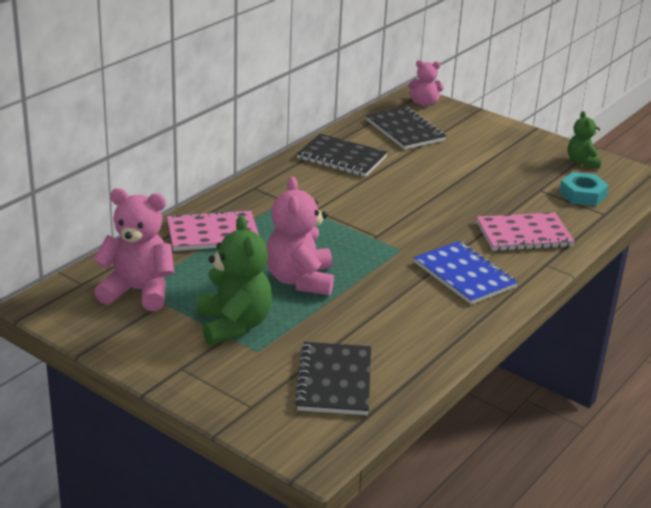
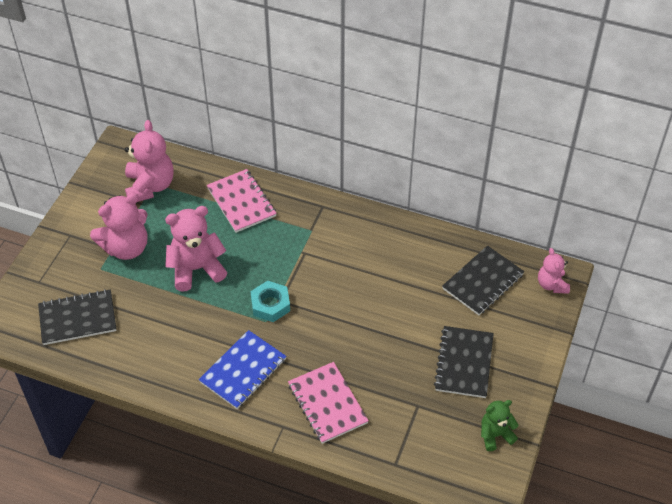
camera: 75 degrees right, 20 degrees up
(233, 325) = (126, 247): green teddy bear -> pink teddy bear
(342, 158) = (403, 249): black notebook -> black notebook (464, 363)
(582, 194) = (425, 442): turquoise nut -> turquoise nut (270, 305)

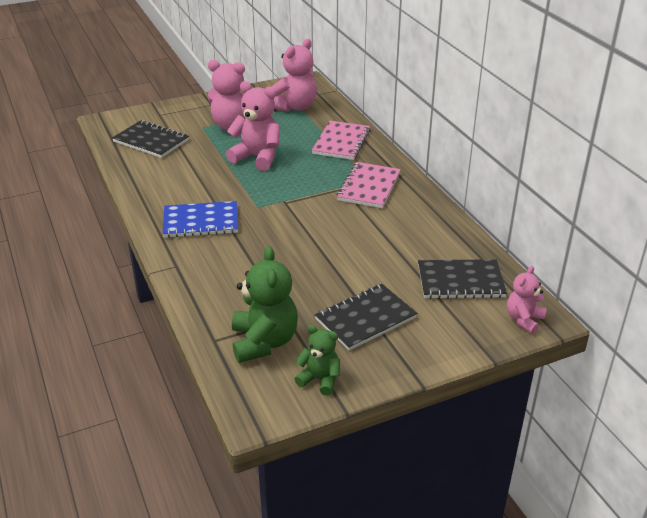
camera: 45 degrees right, 15 degrees down
(270, 305) = (275, 200): turquoise nut -> none
(327, 403) = (225, 274): pink notebook -> pink notebook (369, 187)
(427, 437) = (264, 342): none -> green teddy bear

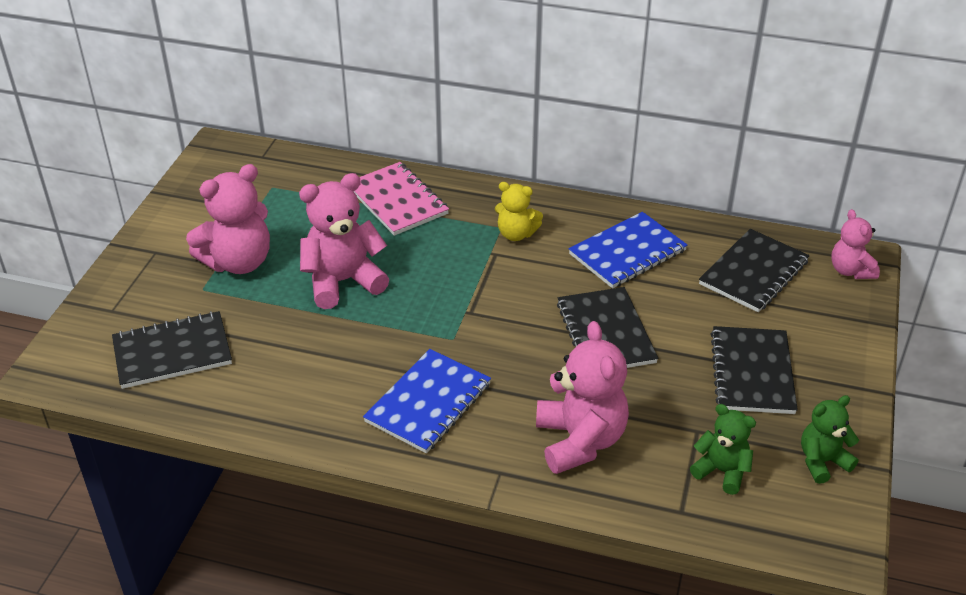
camera: 50 degrees left, 5 degrees up
(264, 342) = (721, 471): green teddy bear -> green teddy bear, size x0.58
(295, 107) = (266, 190): pink teddy bear -> pink teddy bear (580, 441)
(328, 251) = (606, 333): none -> black notebook
(369, 187) = (516, 234): pink notebook -> yellow teddy bear
(409, 228) = (627, 252): none -> blue notebook

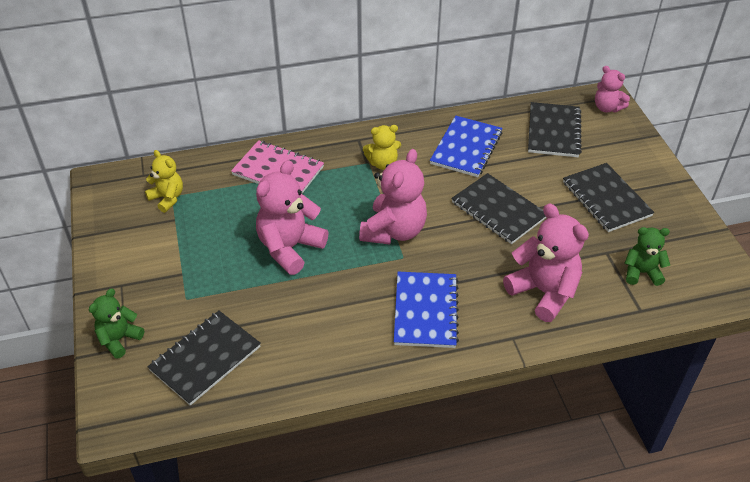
camera: 30 degrees left, 5 degrees up
(238, 262) = (196, 265): pink teddy bear -> pink teddy bear (394, 231)
(266, 187) = (167, 198): none -> yellow teddy bear
(822, 461) = (690, 239): green teddy bear -> green teddy bear (119, 339)

